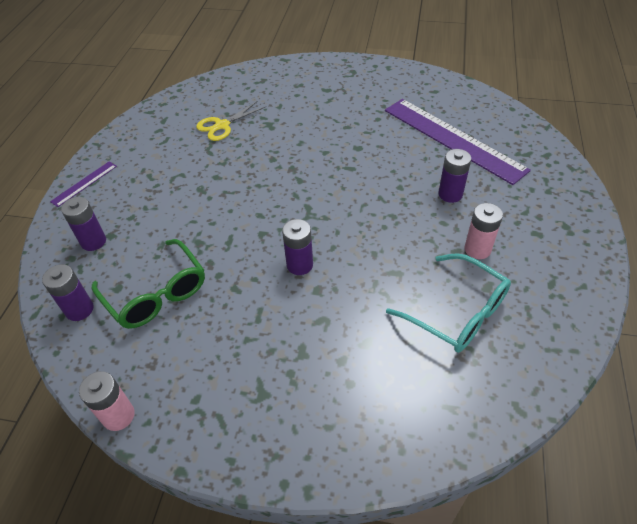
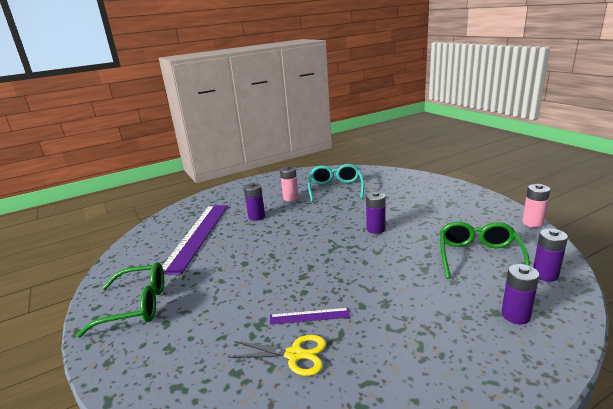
camera: 130 degrees left, 25 degrees down
(84, 183) = (503, 388): purple ruler -> purple ruler (309, 316)
(365, 83) = (137, 305): none -> green glasses

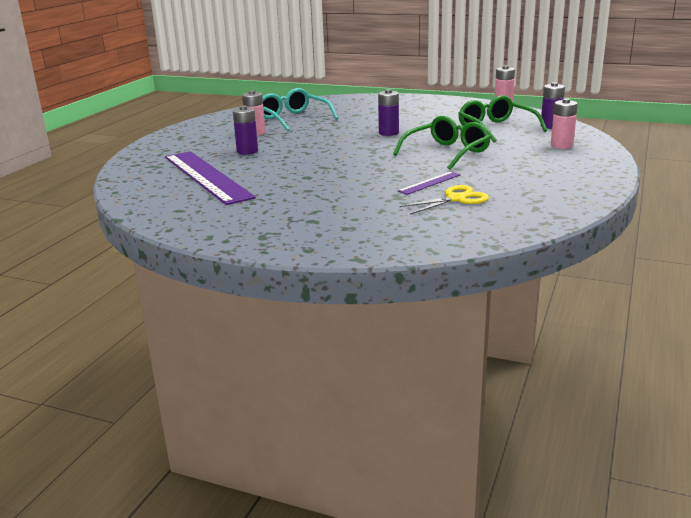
camera: 40 degrees left, 0 degrees up
(137, 305) = (255, 223): green glasses -> green glasses (447, 152)
(515, 315) = (561, 146): purple battery -> pink battery

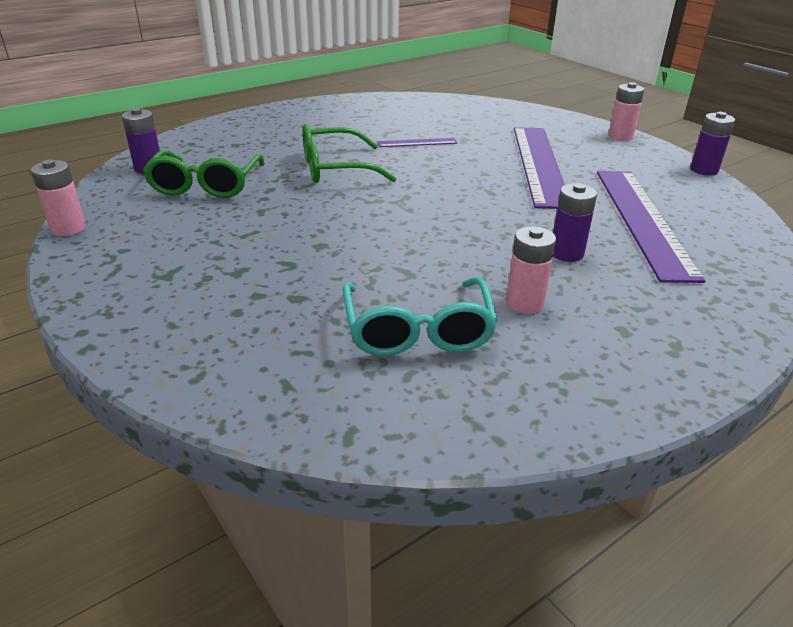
camera: 150 degrees left, 10 degrees up
(307, 193) = (540, 164): none -> purple ruler
(388, 133) = (334, 224): purple battery -> purple battery (704, 170)
(456, 199) = (422, 125): yellow scissors -> none
(561, 146) = (219, 142): pink battery -> pink battery (620, 136)

